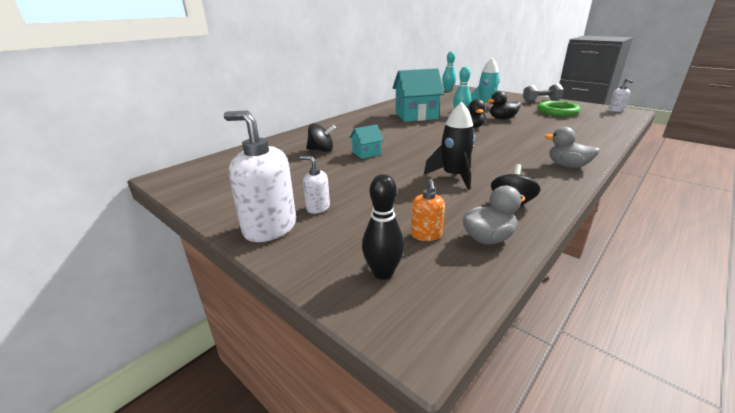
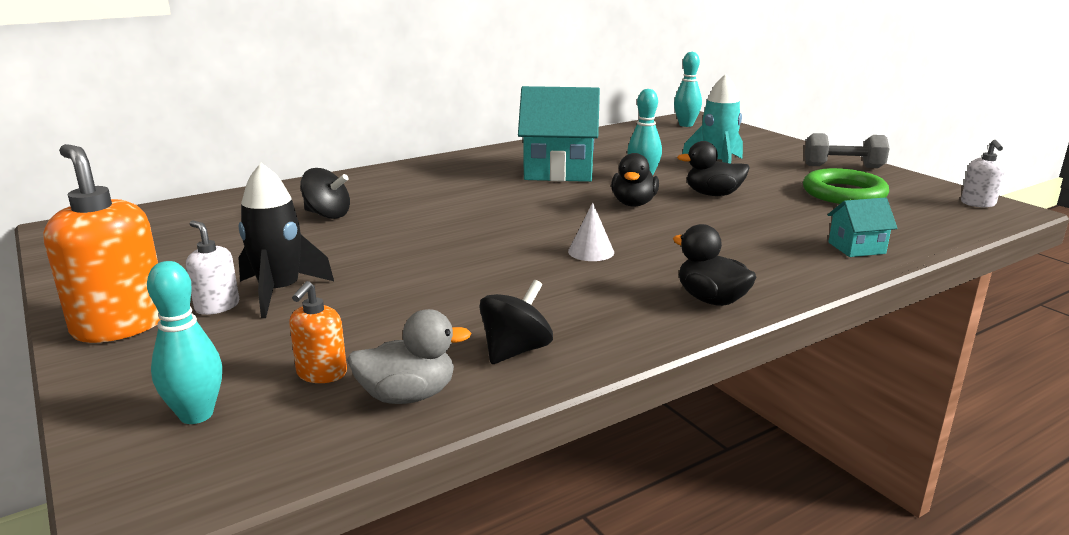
camera: 15 degrees right, 5 degrees down
(269, 228) = (120, 325): white soap dispenser -> orange soap dispenser
(366, 153) = (391, 229): turquoise house -> turquoise house (856, 248)
(383, 273) = (196, 415): black bowling pin -> turquoise bowling pin
(453, 176) = (483, 289): black rocket -> black rocket (280, 292)
(482, 151) = (591, 251): none -> white cone
(567, 166) = (711, 299): grey duck -> black duck

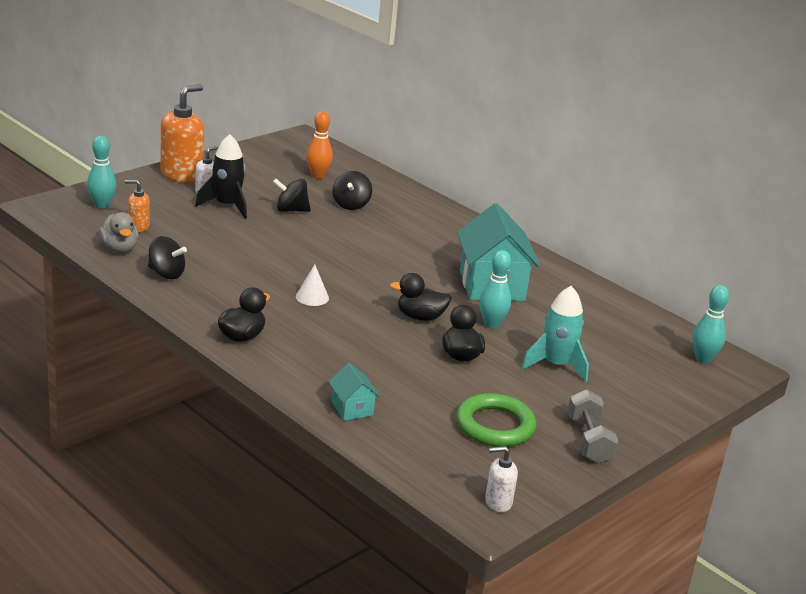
camera: 75 degrees right, 5 degrees up
(218, 227) = (318, 176): none -> orange bowling pin
(323, 249) = (291, 210): none -> black spinning top

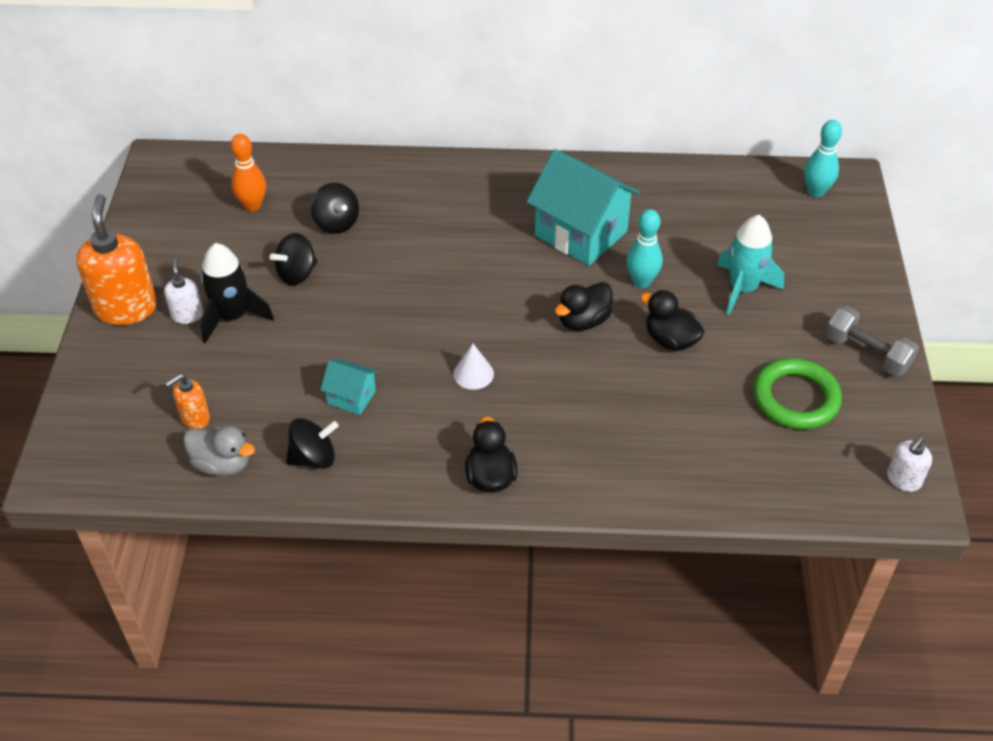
camera: 40 degrees left, 20 degrees up
(102, 205) = (114, 419): turquoise bowling pin -> none
(352, 408) = (685, 479): turquoise house -> turquoise house (351, 397)

